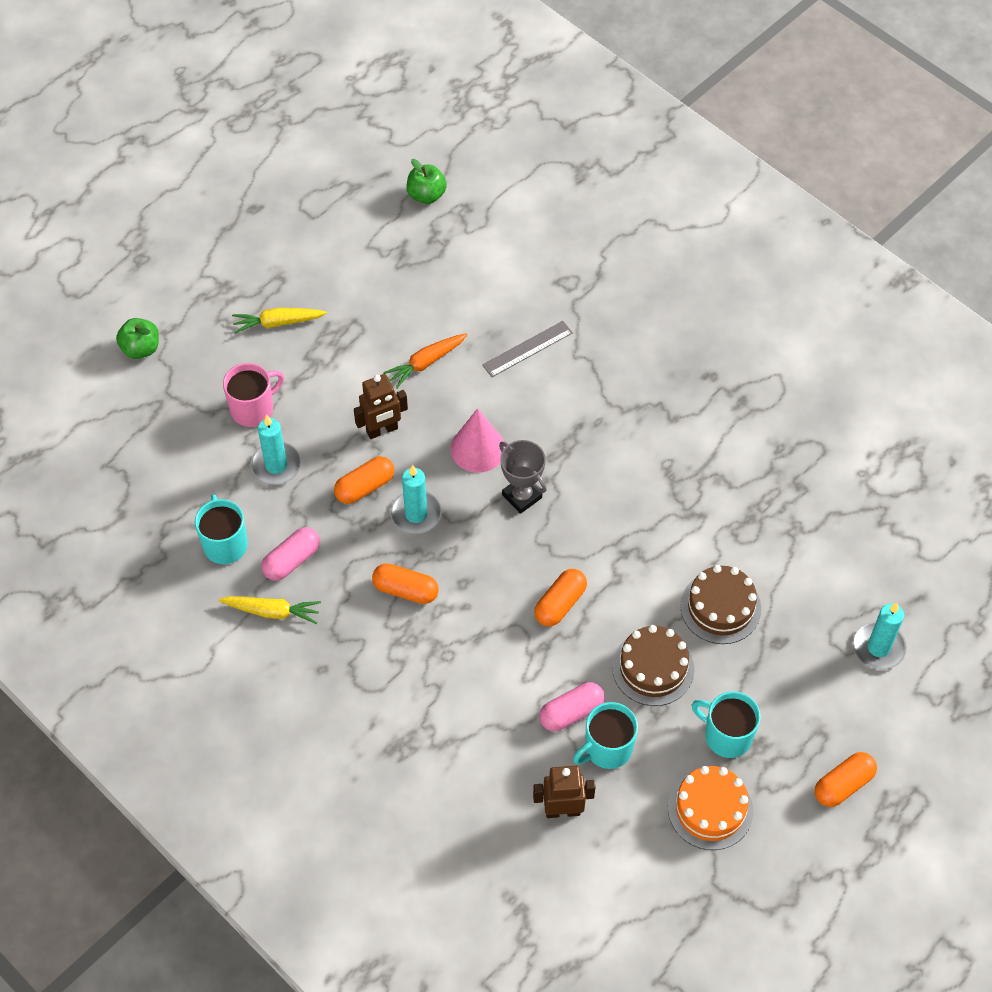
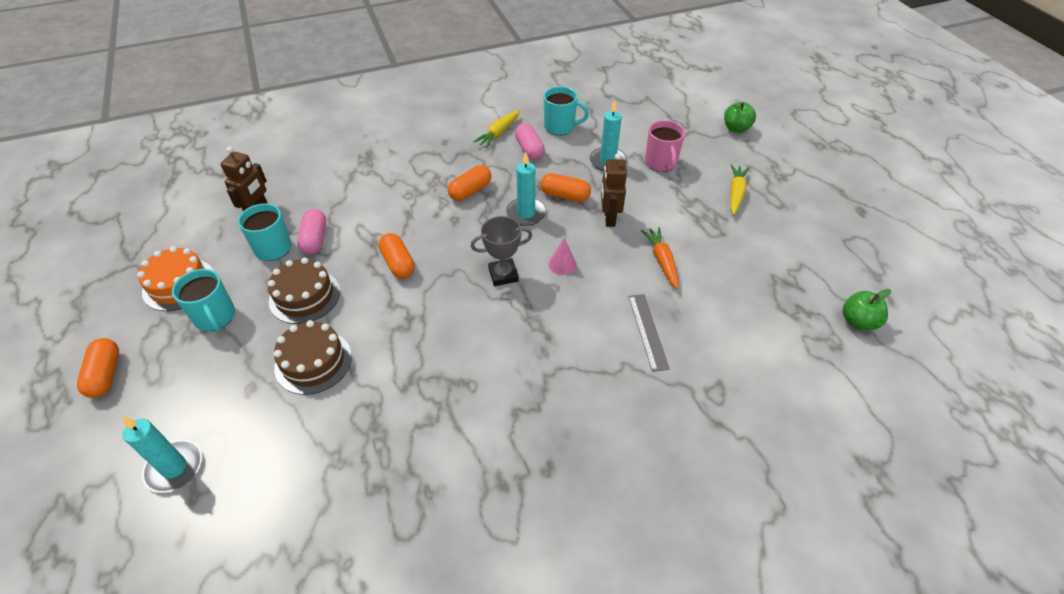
camera: 115 degrees right, 10 degrees down
(365, 487) = (565, 196): orange capsule -> orange capsule turned 60 degrees counterclockwise
(478, 448) = (562, 264): pink cone -> pink cone, size x0.59
(726, 736) = (215, 317): turquoise mug -> turquoise mug turned 90 degrees clockwise

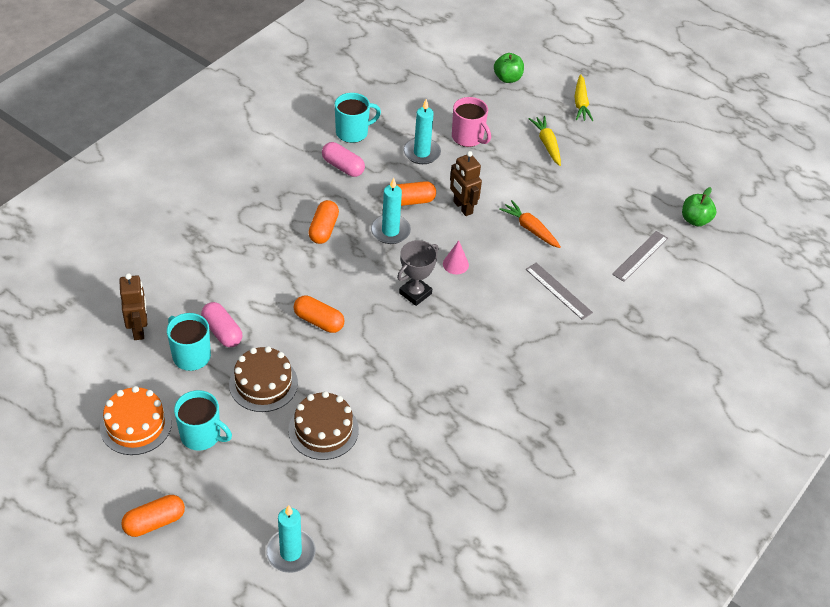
camera: 35 degrees left, 0 degrees up
(106, 375) = (154, 522): orange capsule -> orange capsule turned 75 degrees counterclockwise
(499, 133) = (300, 160): yellow carrot -> yellow carrot (580, 103)
(765, 333) = (640, 256): none -> grey ruler

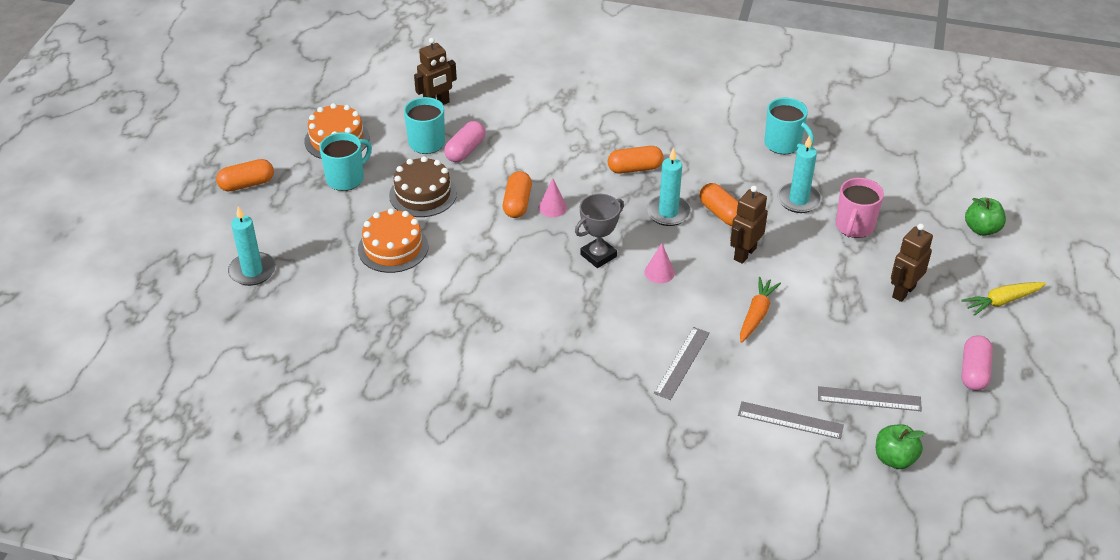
camera: 70 degrees right, 5 degrees down
(154, 522) = (247, 184): orange capsule -> orange capsule turned 60 degrees counterclockwise
(202, 435) = (346, 178): turquoise mug -> turquoise mug turned 135 degrees counterclockwise
(323, 430) = (393, 248): brown cake -> orange cake
(339, 300) = (552, 207): none -> pink cone
(343, 167) = (729, 153): pink capsule -> pink capsule (974, 371)
(415, 293) = (598, 255): grey trophy -> grey trophy turned 60 degrees counterclockwise
(547, 144) = (903, 291): yellow carrot -> brown robot
(638, 208) = (869, 399): none -> grey ruler

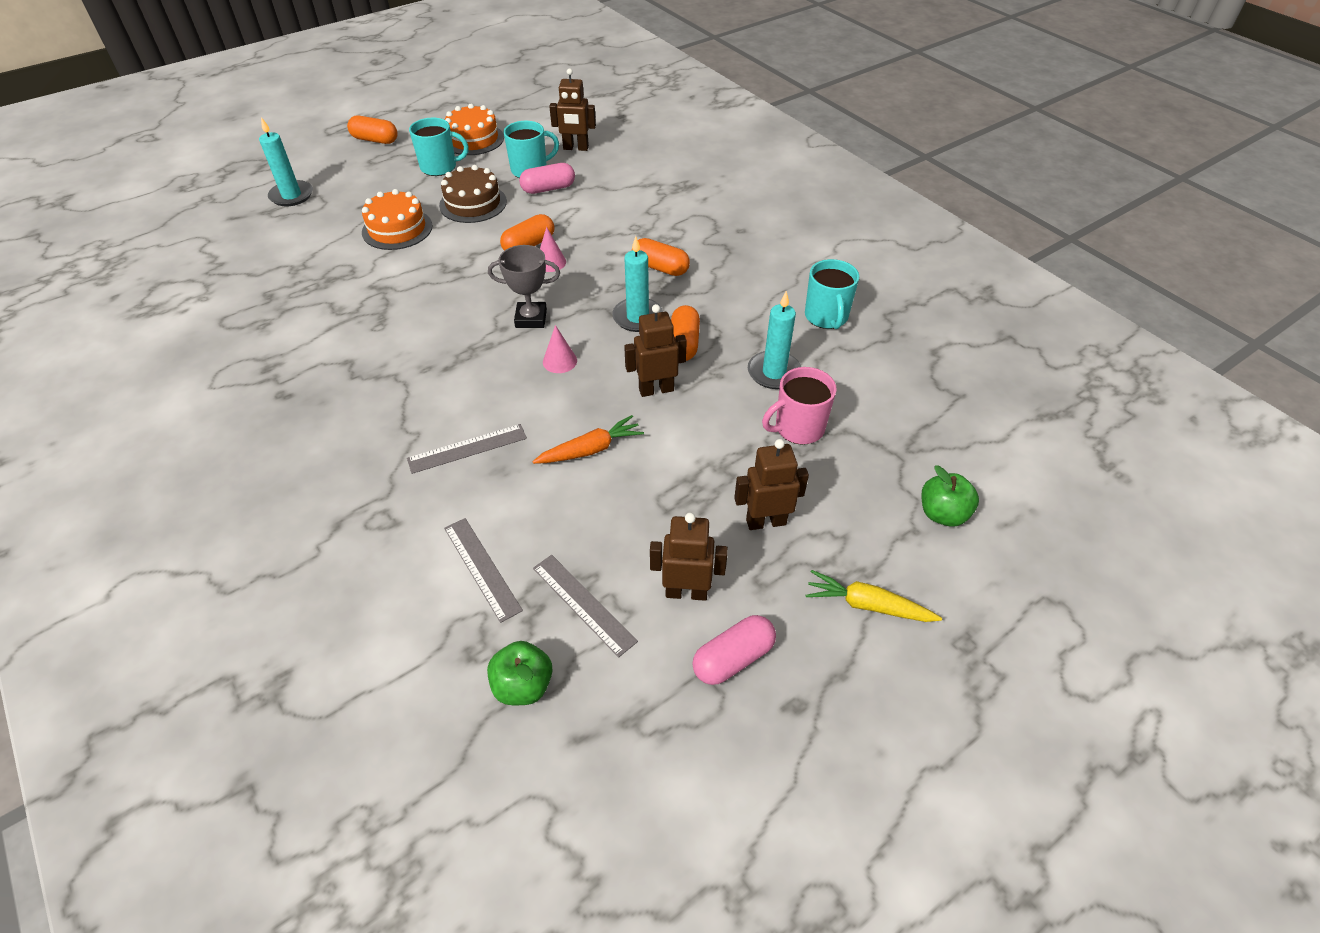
camera: 40 degrees right, 5 degrees up
(911, 356) = (686, 592): none -> brown robot

